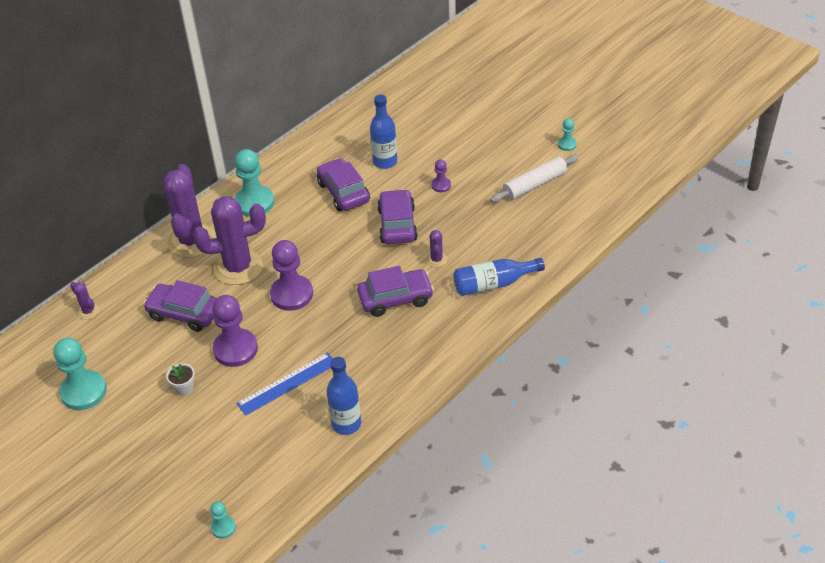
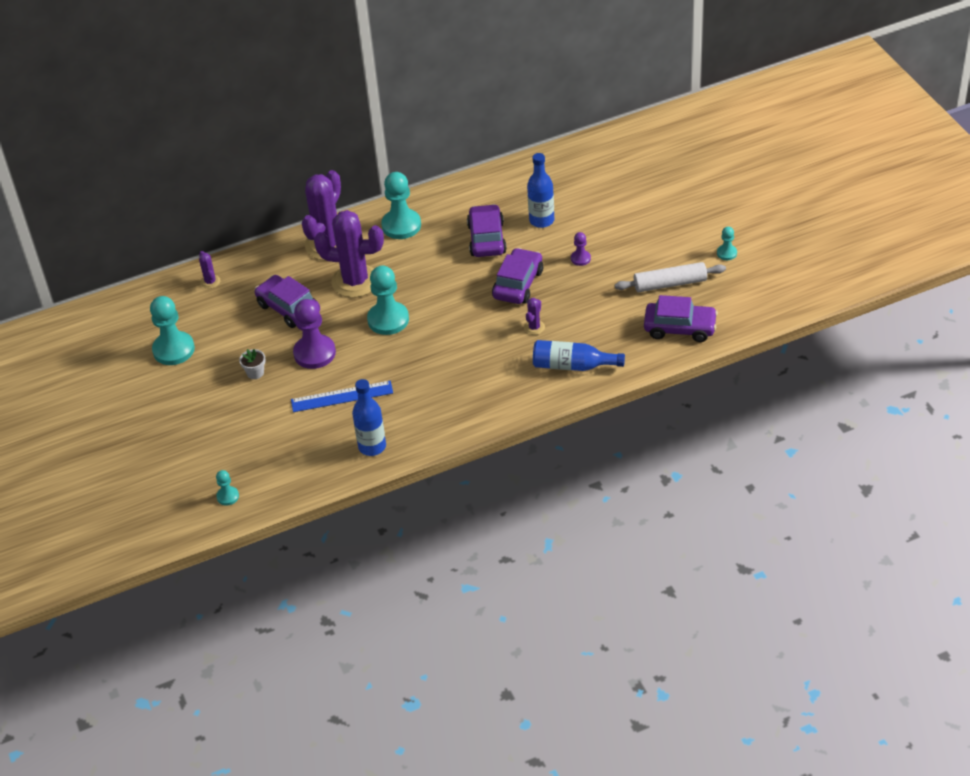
camera: 25 degrees right, 0 degrees up
(292, 294) = (388, 320): purple pawn -> turquoise pawn
(395, 298) = (476, 351): purple car -> purple car (680, 328)

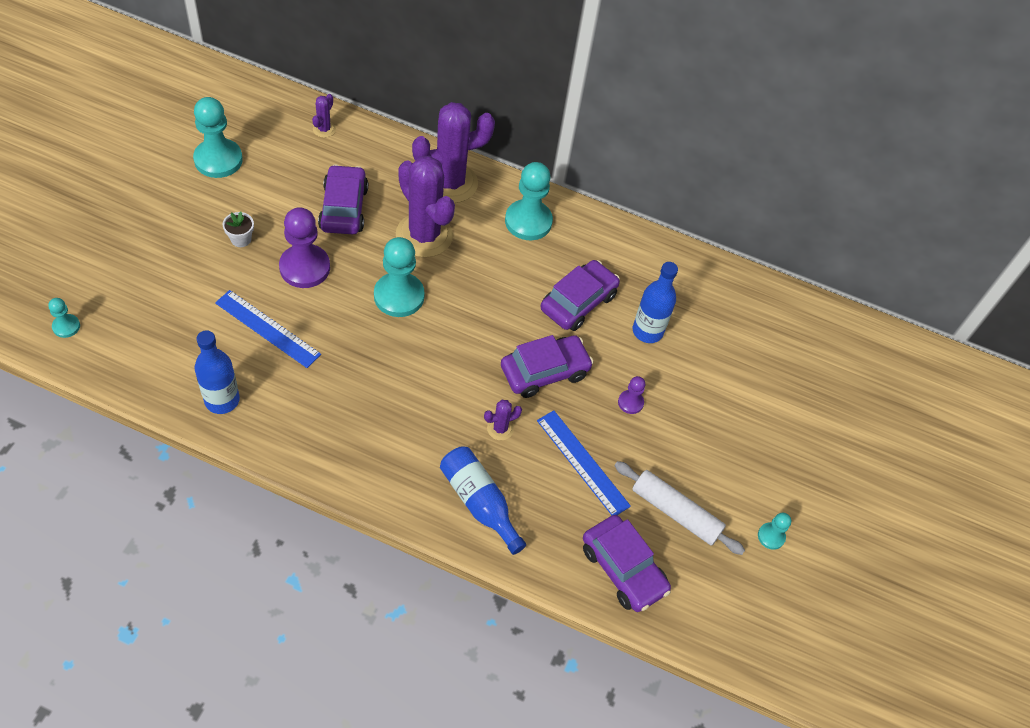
camera: 35 degrees right, 10 degrees up
(596, 304) = (583, 462): none -> blue ruler

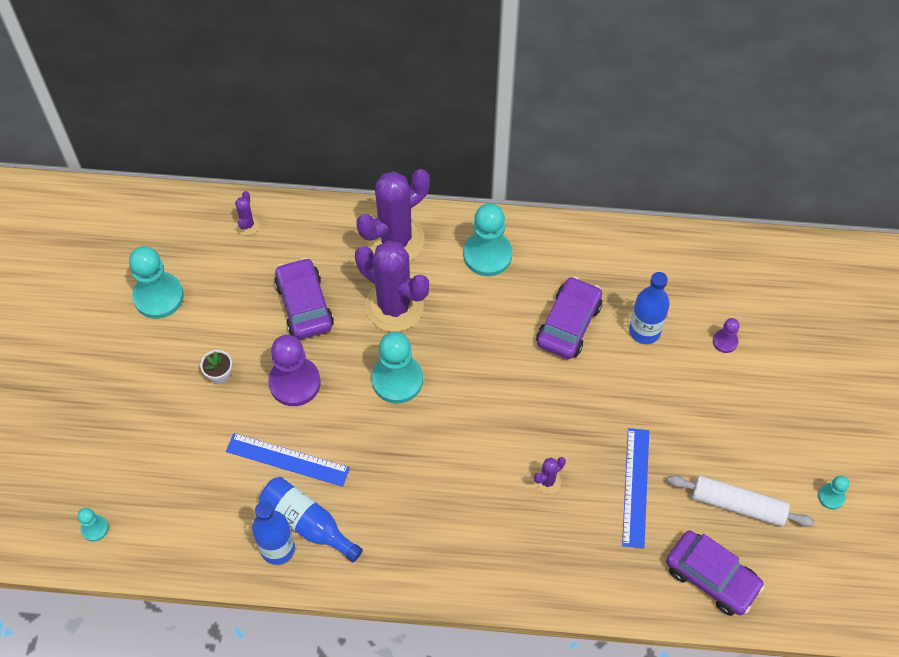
camera: 10 degrees left, 5 degrees up
(479, 502) = (557, 561): blue bottle -> blue bottle (307, 523)
(544, 372) = (565, 408): purple car -> none
(583, 462) = (636, 487): blue ruler -> blue ruler turned 60 degrees clockwise
(630, 402) = (656, 410): purple pawn -> purple pawn (725, 341)

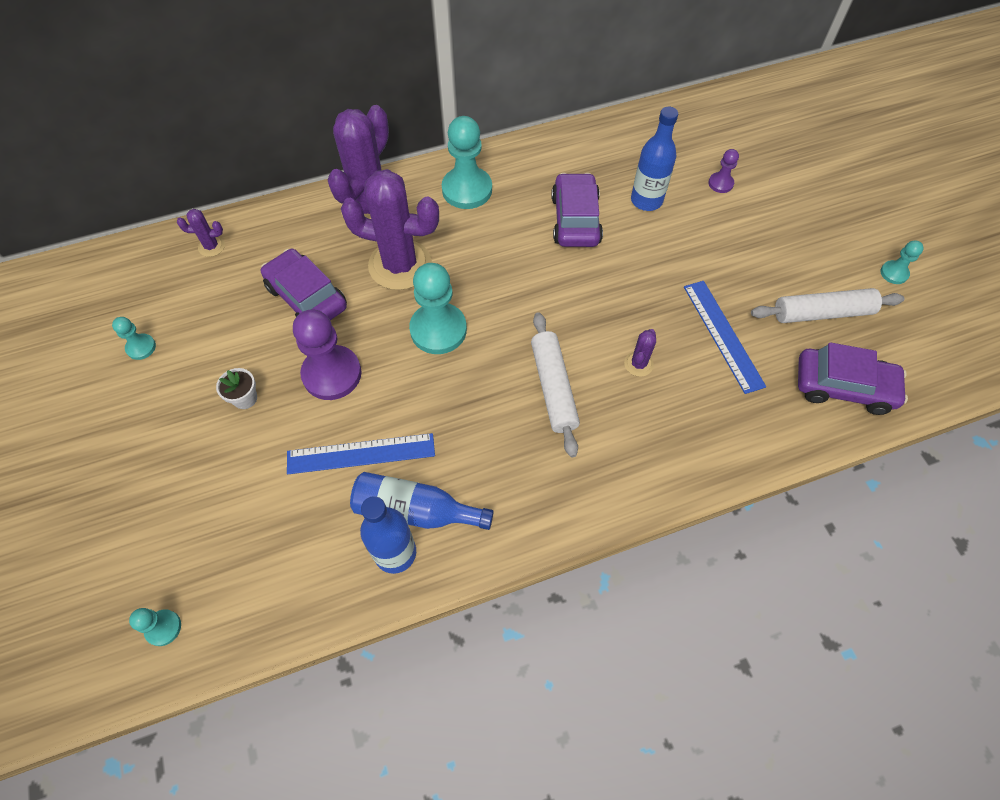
camera: 25 degrees left, 0 degrees up
(158, 296) = (141, 347): turquoise pawn -> turquoise pawn, size x0.49
(247, 225) = (211, 246): purple cactus -> purple cactus turned 75 degrees counterclockwise
(465, 471) = (553, 387): none -> white rolling pin

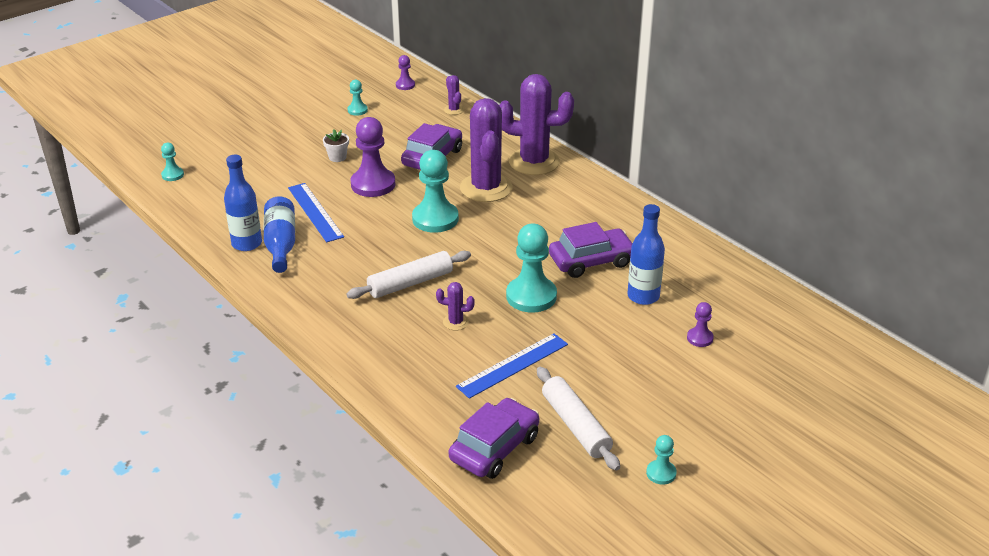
camera: 70 degrees right, 25 degrees down
(115, 279) = (405, 85): none -> purple pawn
(467, 190) = (585, 200): turquoise pawn -> turquoise pawn (531, 296)
(843, 387) = (494, 448): purple car -> purple car turned 135 degrees counterclockwise

